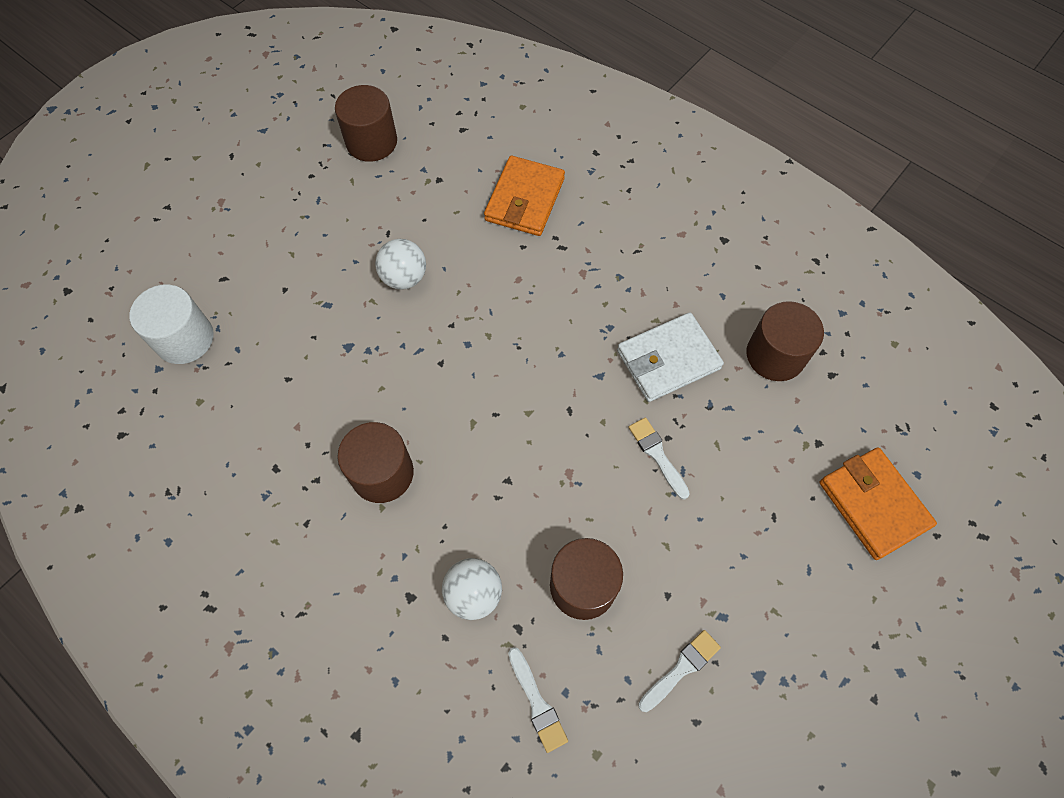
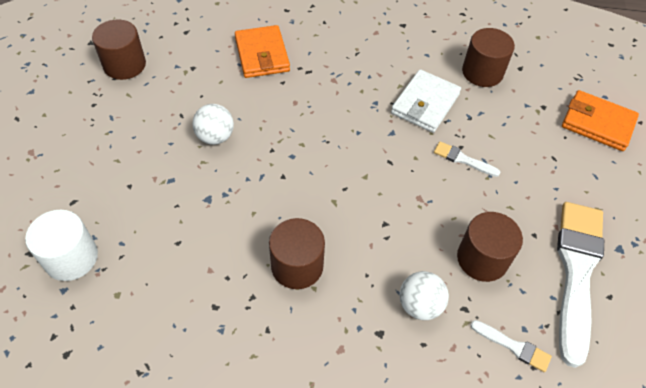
camera: 35 degrees left, 10 degrees down
(681, 668) = (576, 271): white brush -> white brush, size x2.33

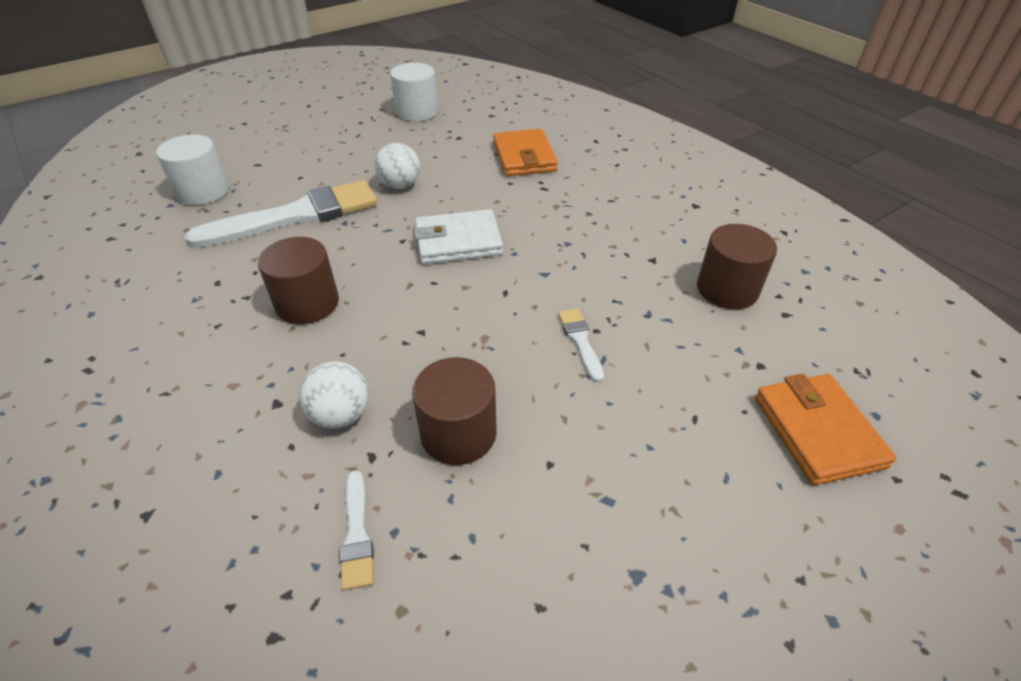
camera: 50 degrees right, 10 degrees down
(124, 65) = (417, 112): brown cylinder -> white cylinder
(262, 55) = (524, 157): orange wallet -> orange wallet turned 45 degrees counterclockwise
(425, 104) = (616, 274): white wallet -> white wallet (458, 241)
(576, 271) = (540, 541): white brush -> white brush (296, 216)

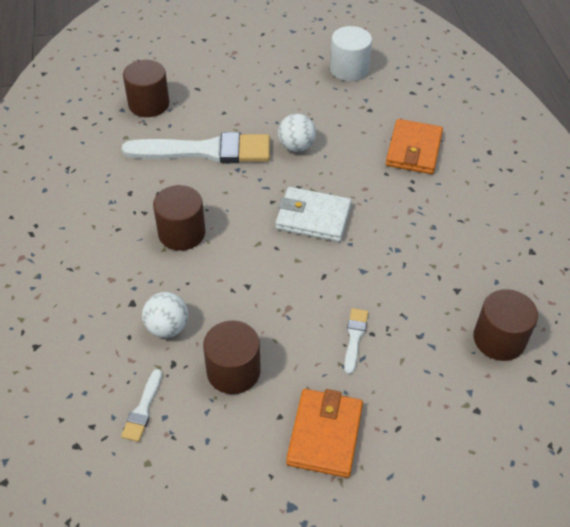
camera: 25 degrees right, 5 degrees up
(203, 191) = (149, 104): white cylinder -> brown cylinder
(817, 431) = (480, 475): orange wallet -> orange wallet (325, 435)

